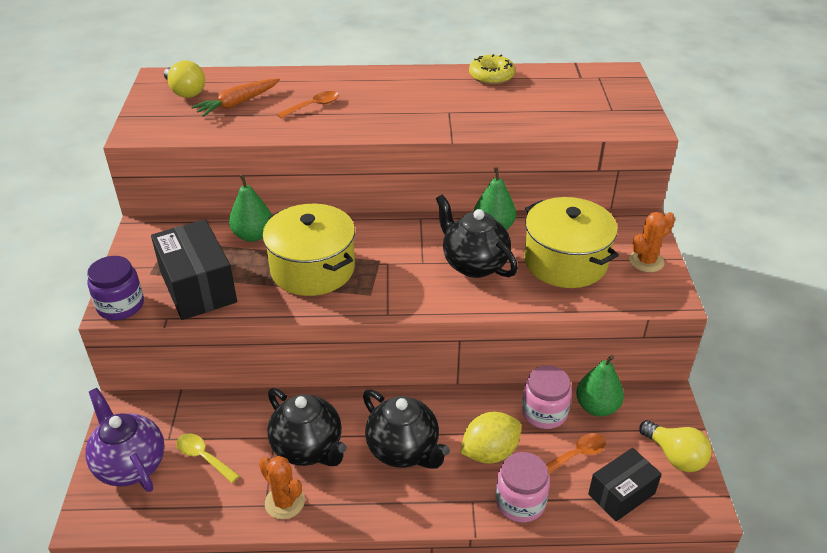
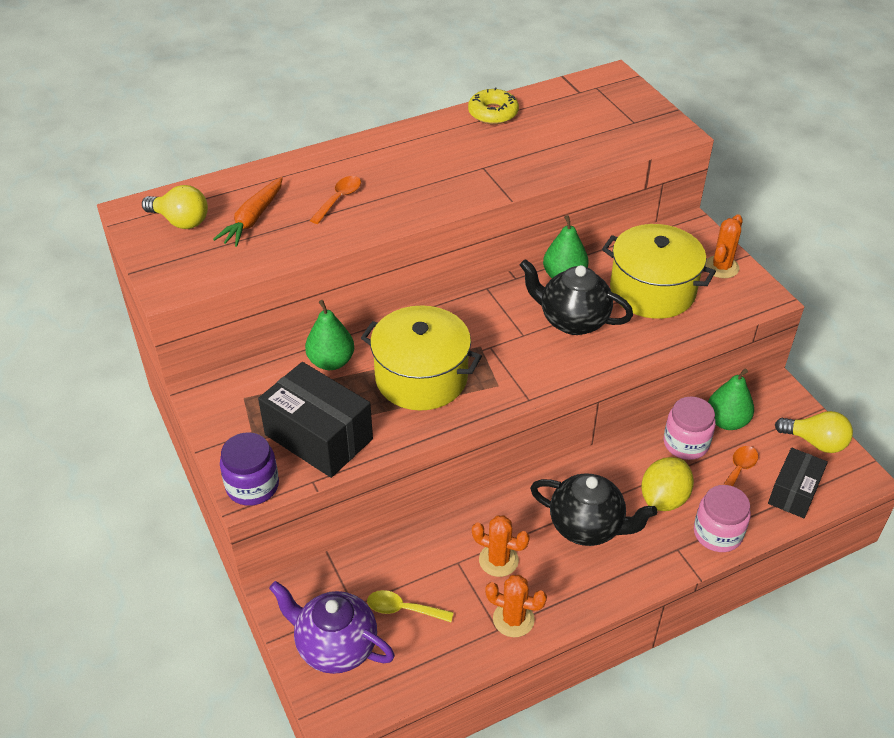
camera: 25 degrees left, 5 degrees up
(308, 448) = (498, 560): black teapot -> orange cactus

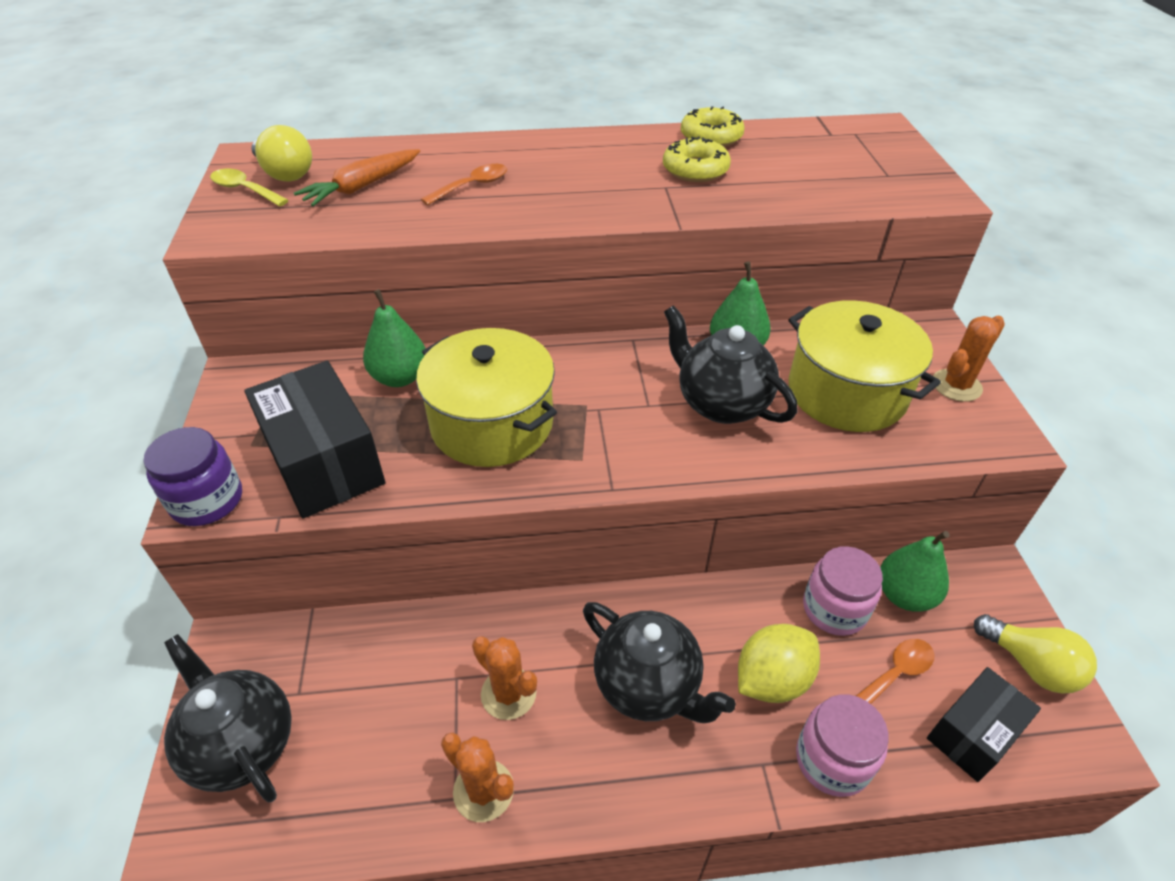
camera: 20 degrees right, 0 degrees up
(335, 646) = (242, 744): purple teapot -> black teapot
(403, 609) = (353, 721): yellow spoon -> yellow spoon (245, 190)
(497, 147) = (695, 170): none -> yellow donut

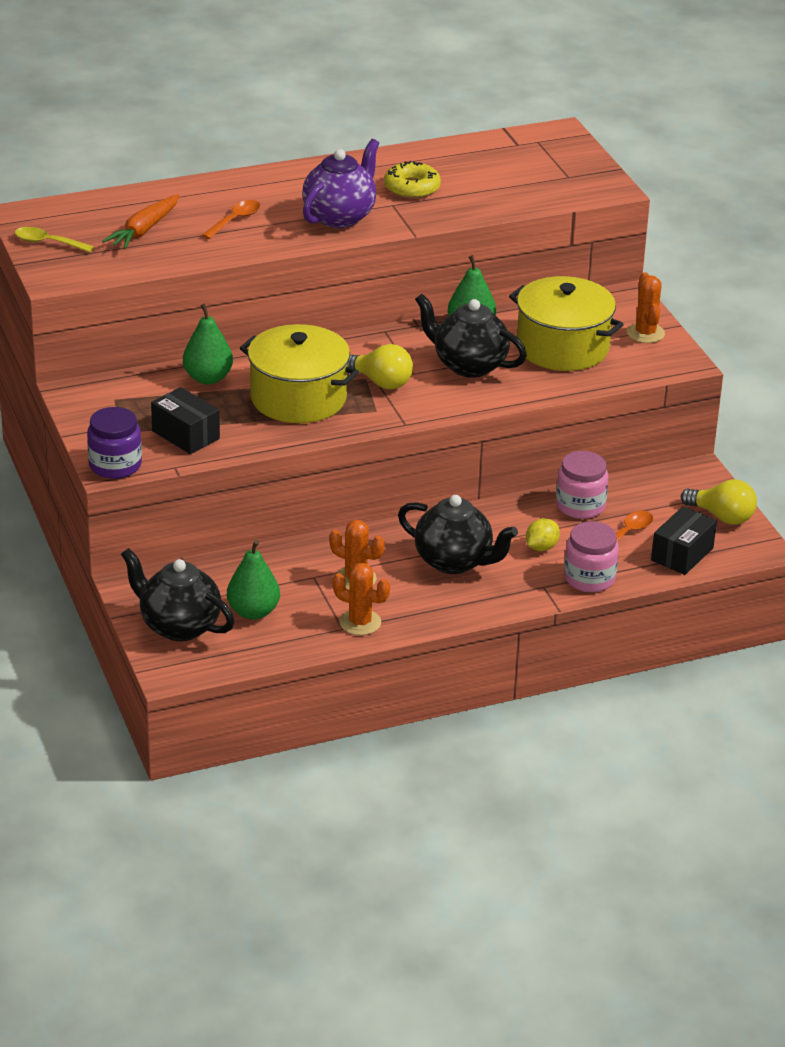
camera: 15 degrees left, 10 degrees down
(285, 174) = (70, 226): yellow light bulb -> yellow light bulb (381, 382)
(324, 462) = (185, 435): black box -> black box, size x0.63
(597, 194) = (340, 217): none -> purple teapot
(711, 137) = (416, 157): yellow donut -> none
(772, 679) = (541, 547): yellow lemon -> yellow lemon, size x0.61
(904, 595) = (631, 492): green pear -> green pear (253, 612)
(956, 385) = (645, 333): orange cactus -> orange cactus turned 45 degrees counterclockwise

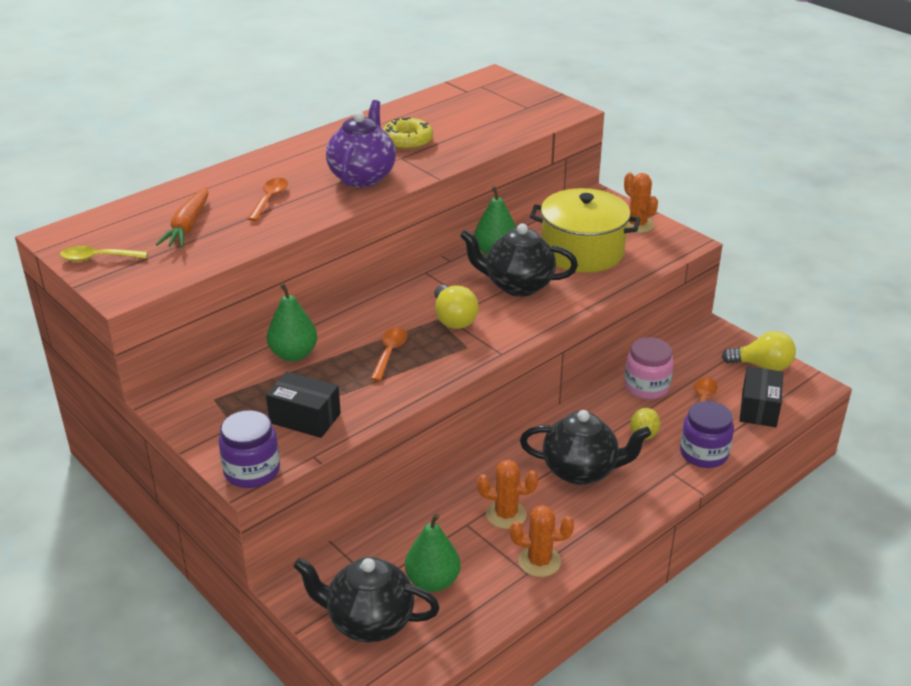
camera: 20 degrees left, 0 degrees up
(298, 398) = (389, 353): yellow pot -> orange spoon
(381, 382) = (453, 319): yellow light bulb -> yellow light bulb turned 60 degrees clockwise
(589, 578) = (704, 453): pink jar -> purple jar

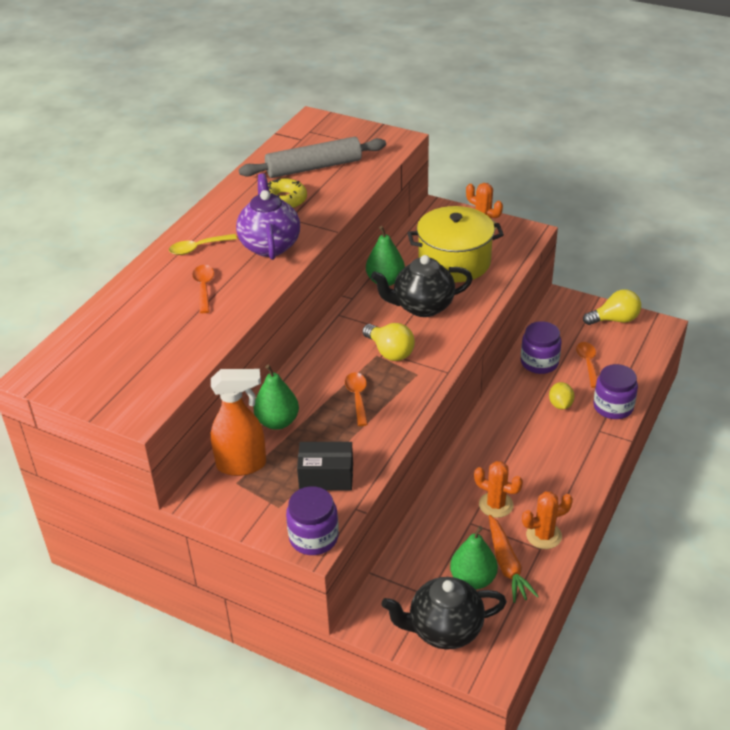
camera: 20 degrees left, 5 degrees up
(97, 258) = (90, 387): yellow spoon -> yellow spoon (198, 248)
(188, 226) = (149, 333): orange carrot -> orange carrot (507, 565)
(231, 384) = (242, 465): none -> orange spray bottle
(460, 118) = (314, 167): none -> grey rolling pin
(506, 515) = (496, 505): orange cactus -> orange cactus turned 45 degrees clockwise
(581, 471) = (531, 450): black teapot -> none
(646, 387) = (539, 362): pink jar -> purple jar
(759, 408) = (632, 357): black box -> none

